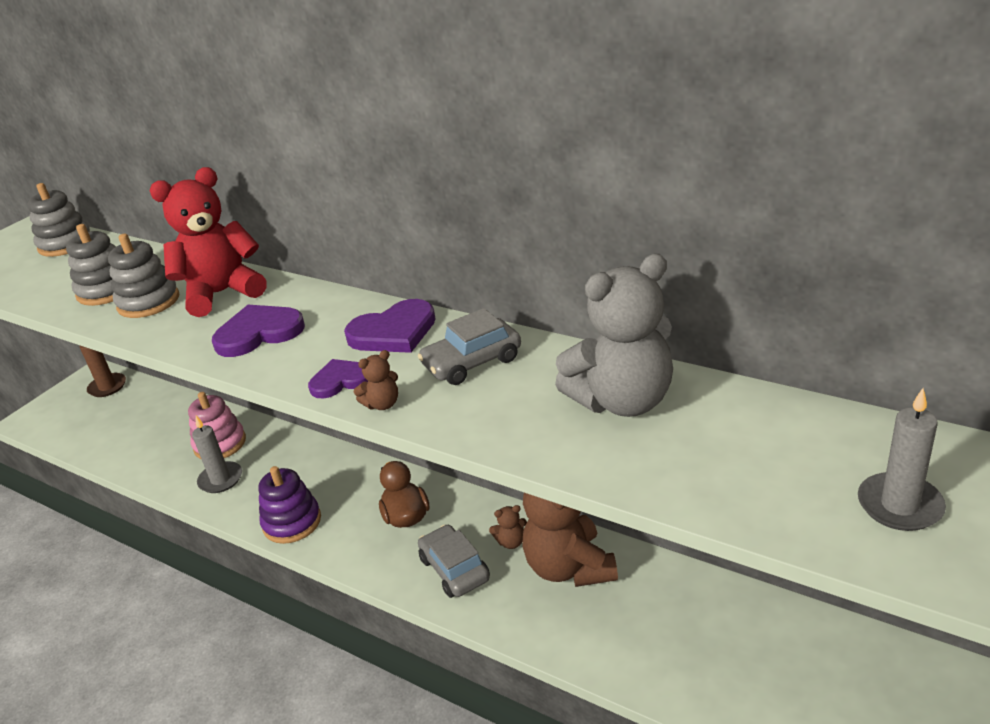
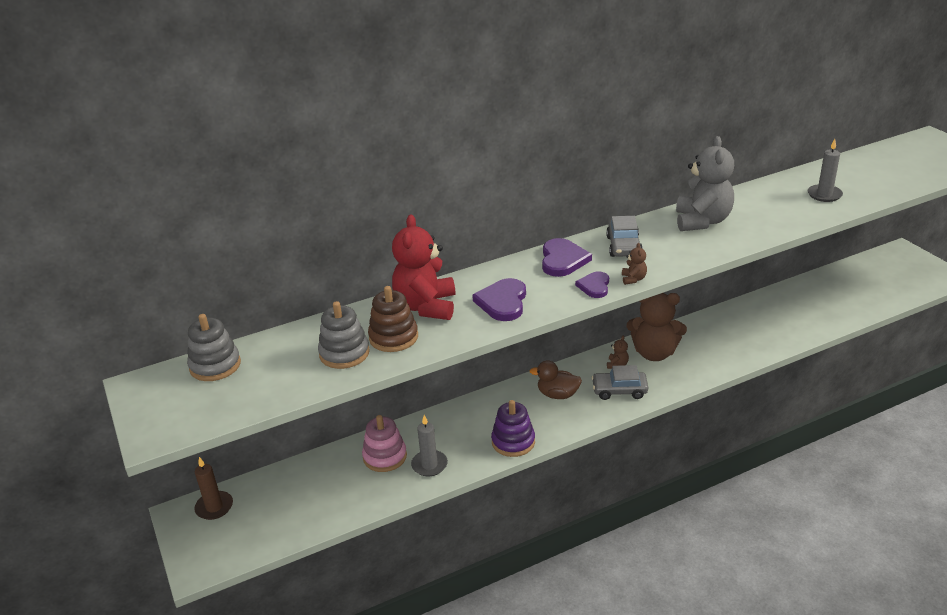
camera: 60 degrees left, 0 degrees up
(148, 302) = (393, 337): grey stacking toy -> brown stacking toy

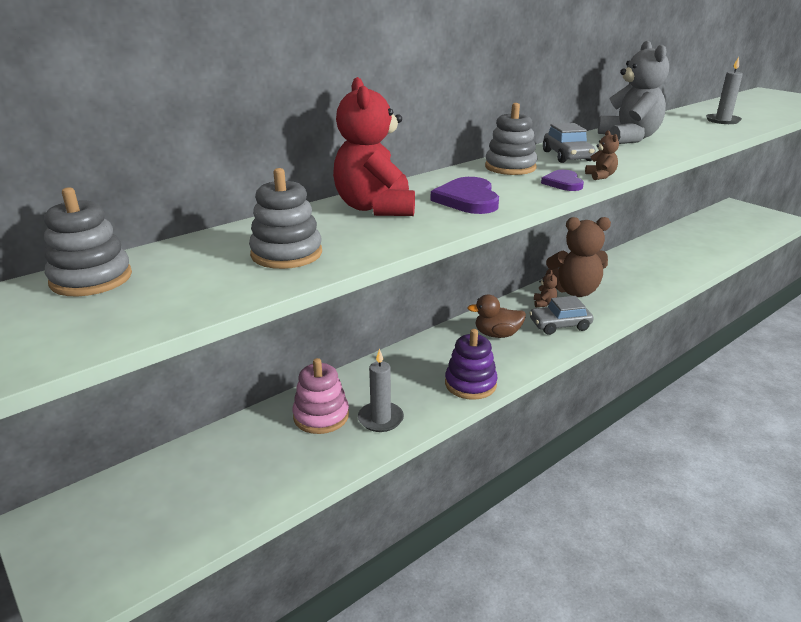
camera: 15 degrees left, 5 degrees down
(214, 507) = (94, 506): brown candle -> none
(393, 337) = (348, 235): brown stacking toy -> none
(563, 260) = (510, 167): purple heart -> grey stacking toy

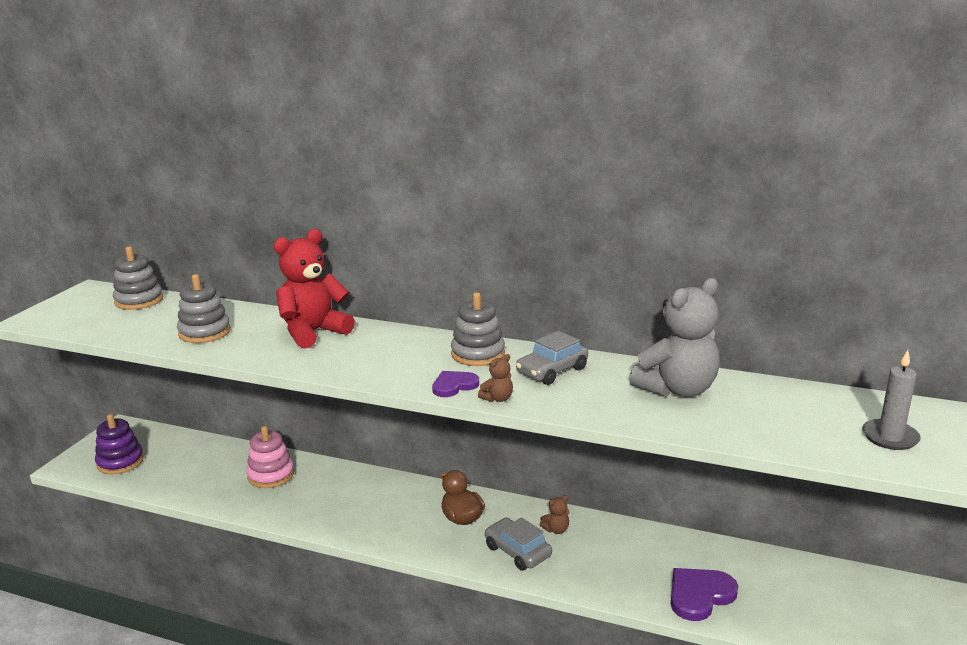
camera: 60 degrees right, 5 degrees down
(380, 419) = (283, 501): grey candle -> none
(468, 199) = (364, 358): purple heart -> purple heart (699, 595)
(470, 384) = (363, 528): purple stacking toy -> purple stacking toy (120, 462)
(575, 291) = (609, 543): brown teddy bear -> none

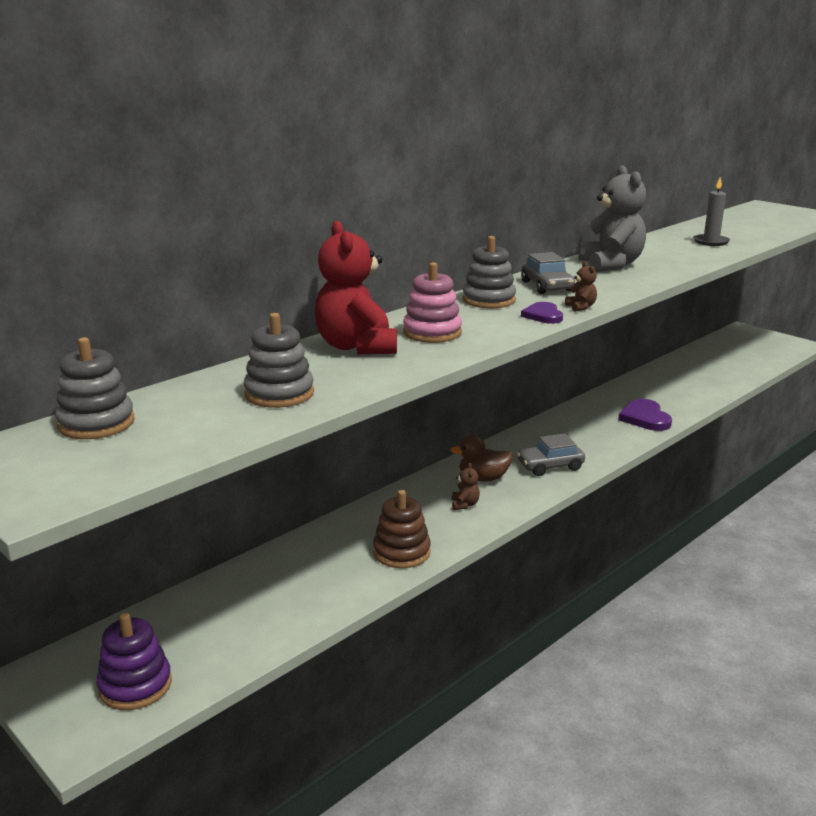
camera: 65 degrees left, 0 degrees up
(271, 475) = (304, 567): pink stacking toy -> pink stacking toy (432, 333)
(311, 511) = (401, 552): none -> brown stacking toy
(556, 529) = (532, 444): brown teddy bear -> brown teddy bear (464, 504)

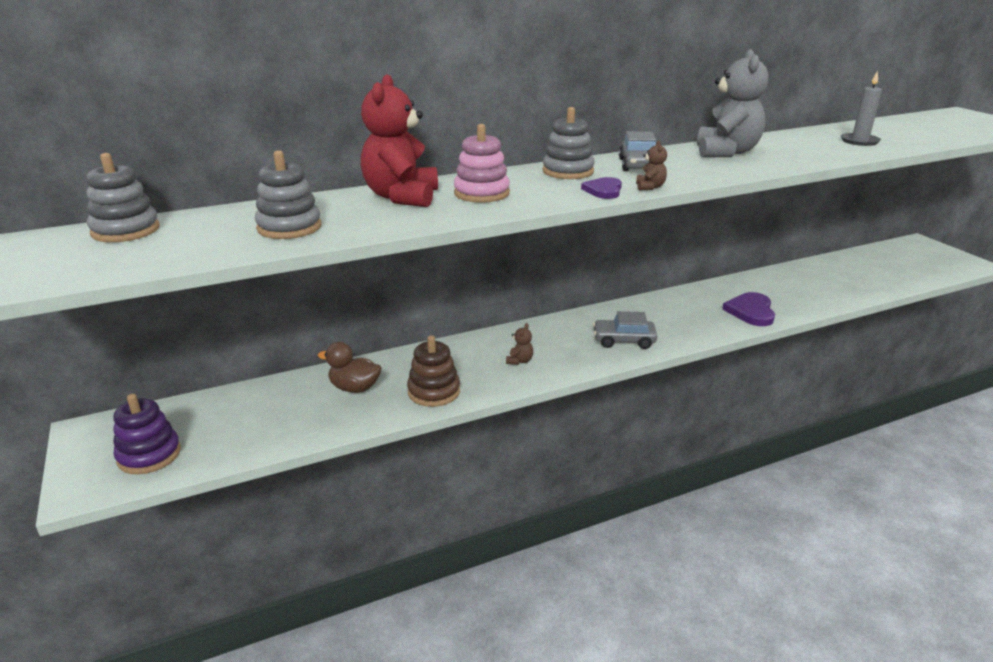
camera: 20 degrees right, 5 degrees up
(483, 478) = (553, 341): brown duck -> brown duck (354, 388)

